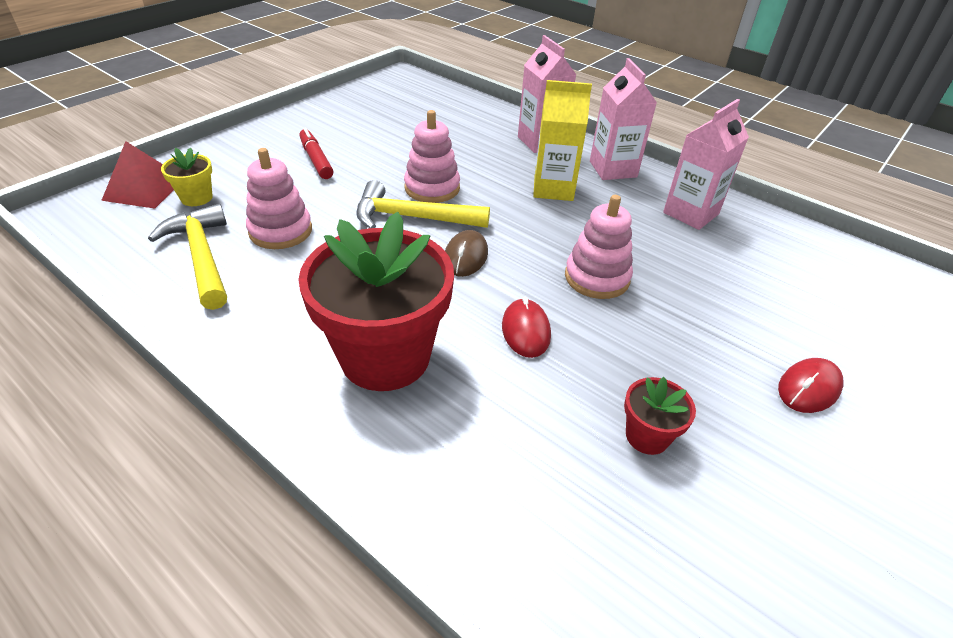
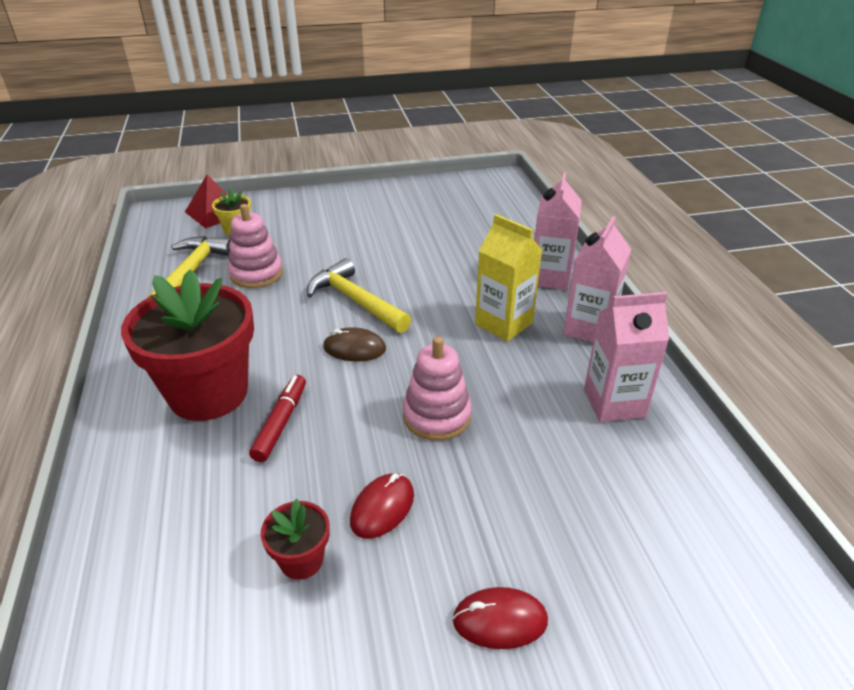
camera: 40 degrees right, 5 degrees down
(316, 160) = (344, 229): red marker -> red marker (281, 423)
(432, 188) = (400, 283): pink stacking toy -> none
(465, 256) = (354, 348): brown mouse -> brown mouse turned 45 degrees clockwise
(526, 331) = (322, 427): red mouse -> red mouse (382, 508)

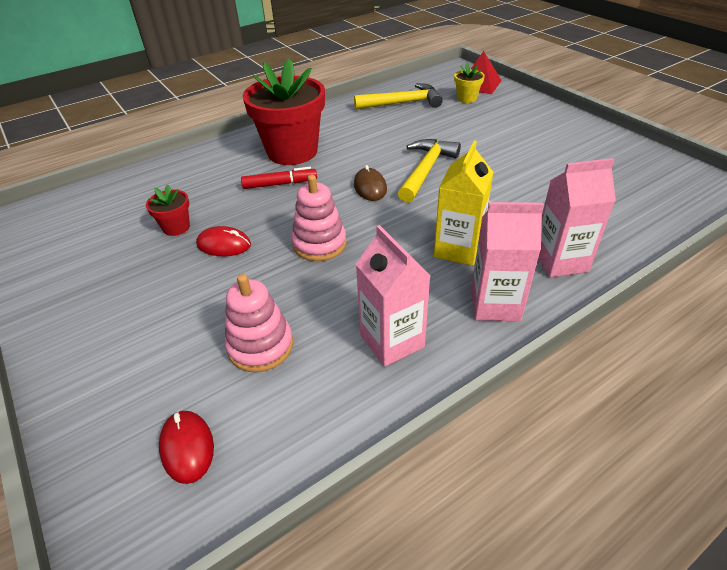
camera: 70 degrees right, 5 degrees up
(256, 274) = (422, 123): pink stacking toy -> pink stacking toy (260, 346)
(500, 620) = (147, 319): red mouse -> red mouse (187, 447)

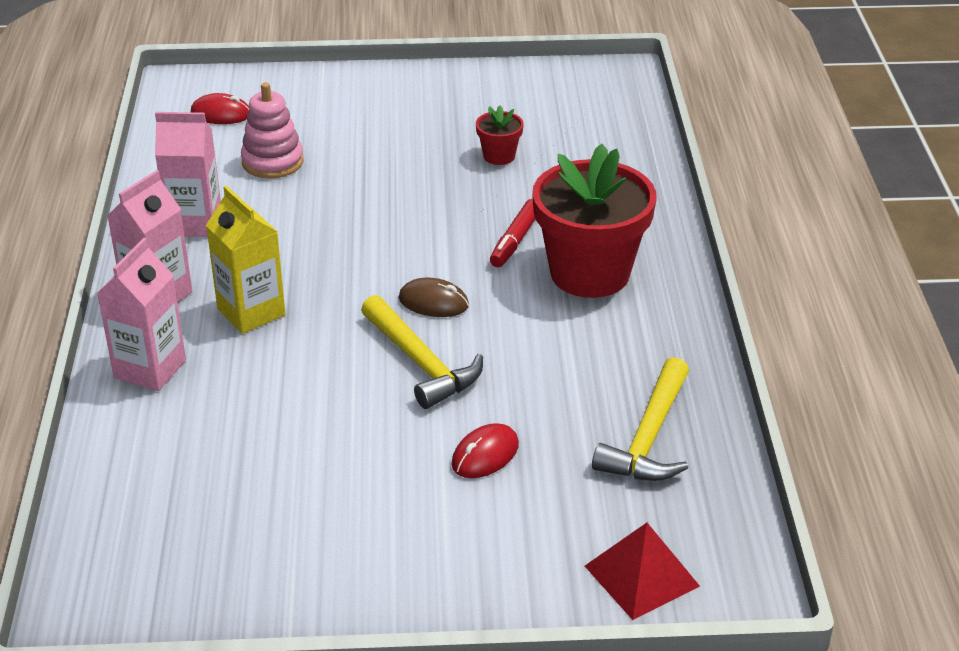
camera: 120 degrees right, 5 degrees down
(224, 245) = (434, 176): red mouse -> red mouse (485, 455)
(319, 244) = (367, 230): pink stacking toy -> none
(466, 98) = (596, 523): yellow flower pot -> none

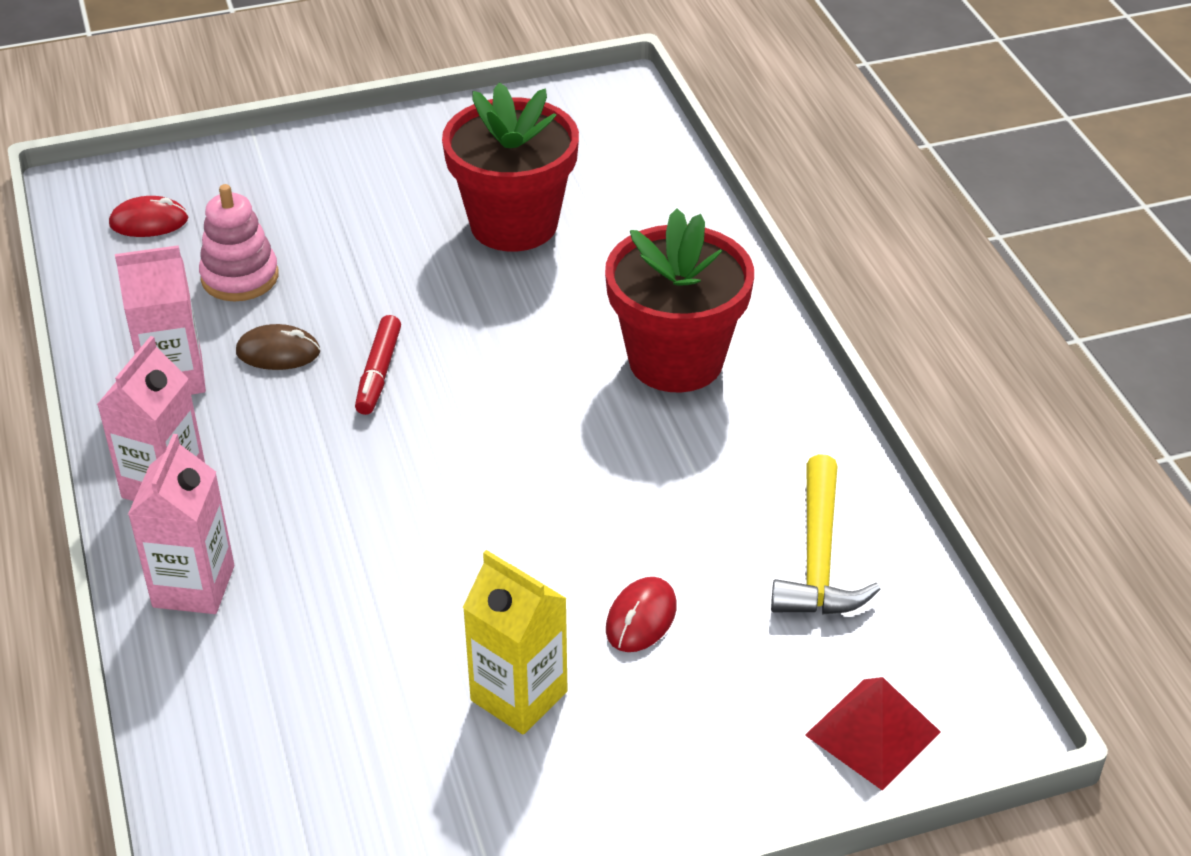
camera: 15 degrees left, 5 degrees up
(251, 312) = (291, 485): yellow carton -> yellow carton (519, 696)
(421, 363) = (523, 514): yellow hammer -> none
(433, 302) = (507, 431): brown mouse -> brown mouse (278, 352)
(499, 156) = (514, 224): red flower pot -> red flower pot, size x2.28
(515, 240) = (574, 332): red marker -> red marker (379, 373)

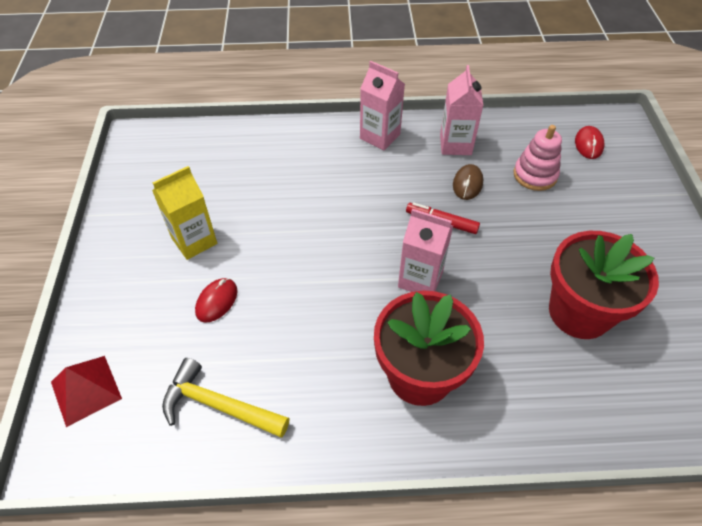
camera: 105 degrees right, 10 degrees up
(193, 586) = (312, 141): pink carton -> pink carton (420, 279)
(641, 618) = (217, 301): red mouse -> red mouse turned 75 degrees clockwise

